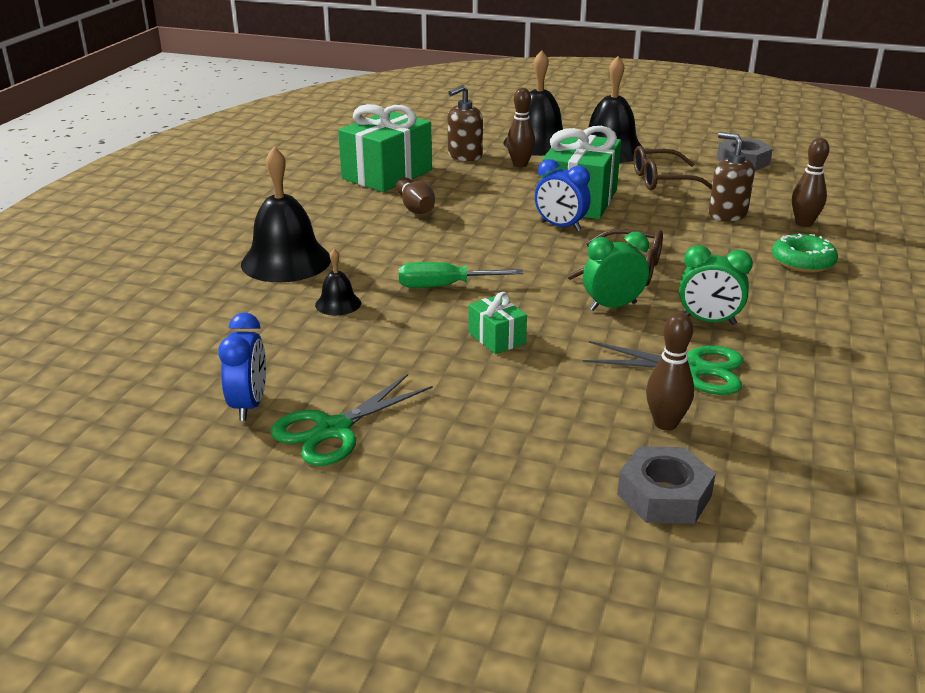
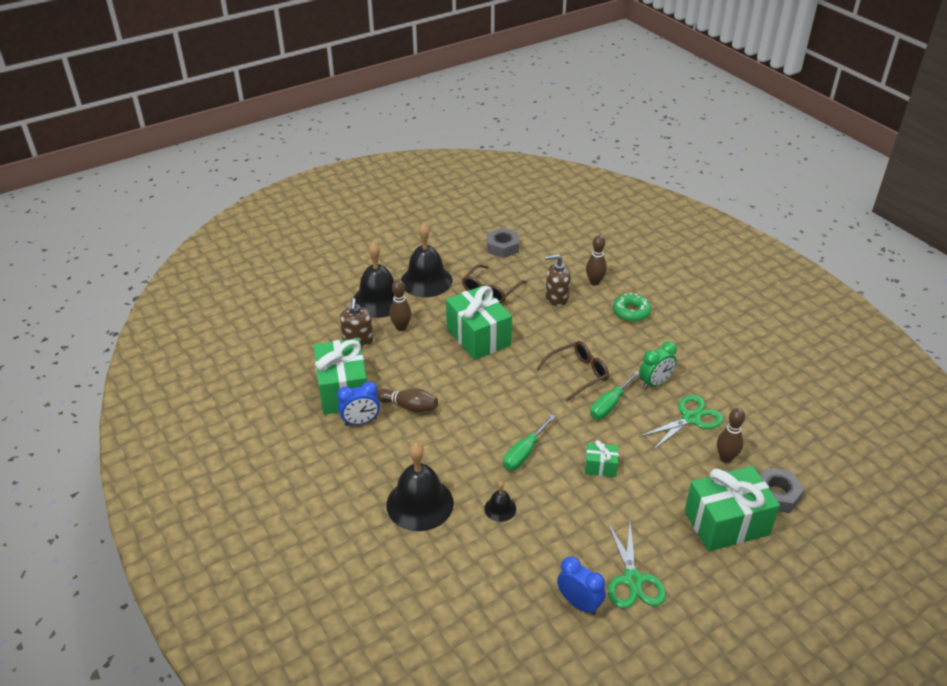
camera: 50 degrees left, 10 degrees up
(539, 469) = (726, 523): none -> green gift
(560, 226) = (502, 365): blue clock -> blue clock (360, 421)
(612, 306) = (610, 405): green clock -> green screwdriver

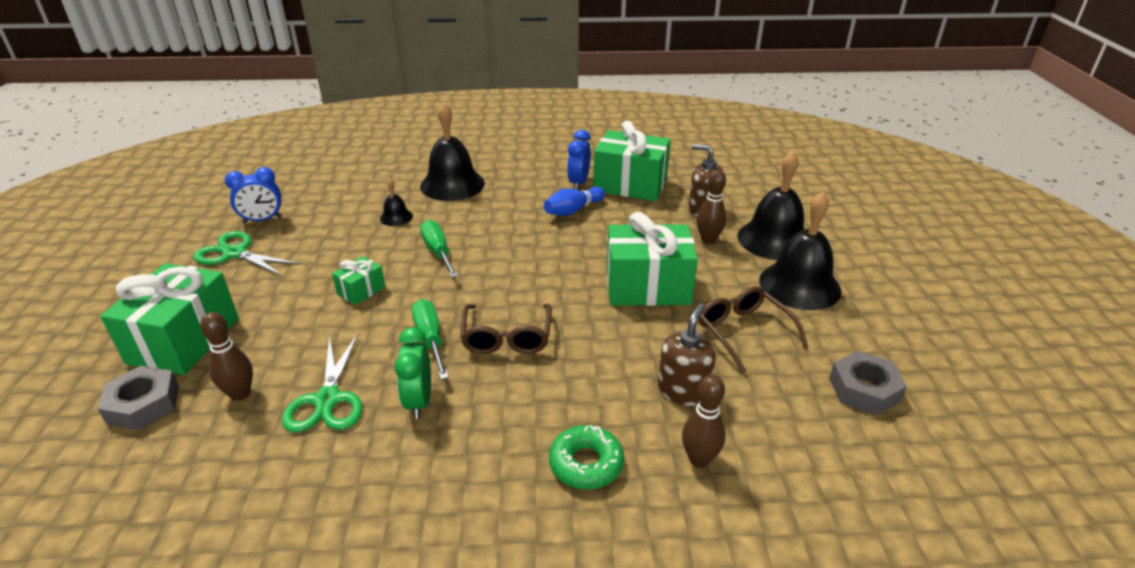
camera: 120 degrees right, 5 degrees down
(409, 406) = (573, 210): brown bowling pin -> blue bowling pin

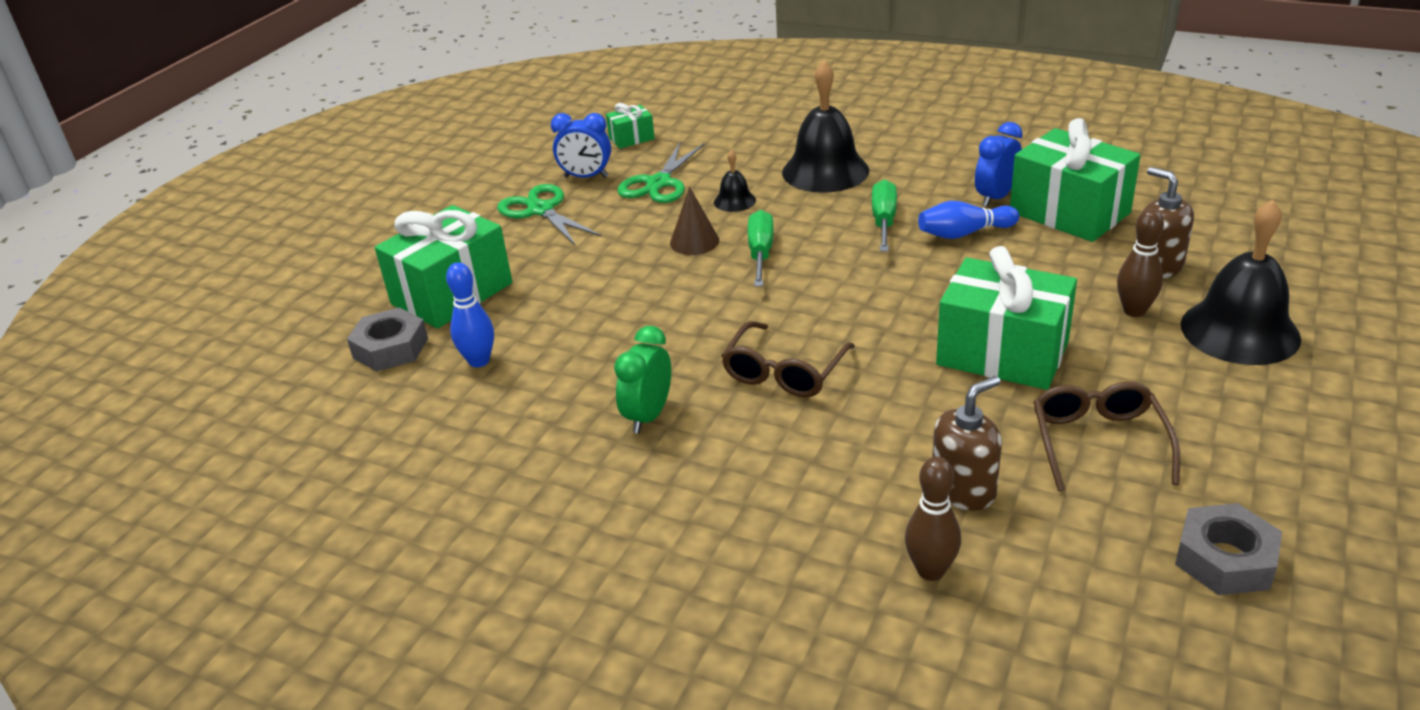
camera: 30 degrees right, 0 degrees up
(240, 394) = (479, 361): brown bowling pin -> blue bowling pin
(327, 400) = (557, 389): green scissors -> green scissors (659, 183)
(361, 290) = (650, 280): green gift -> green gift (631, 138)
(381, 253) = (694, 241): none -> brown cone
(430, 339) = (696, 353): green screwdriver -> green screwdriver (884, 221)
(586, 464) = (792, 533): green donut -> none
(799, 285) = (1232, 402): black bell -> none

